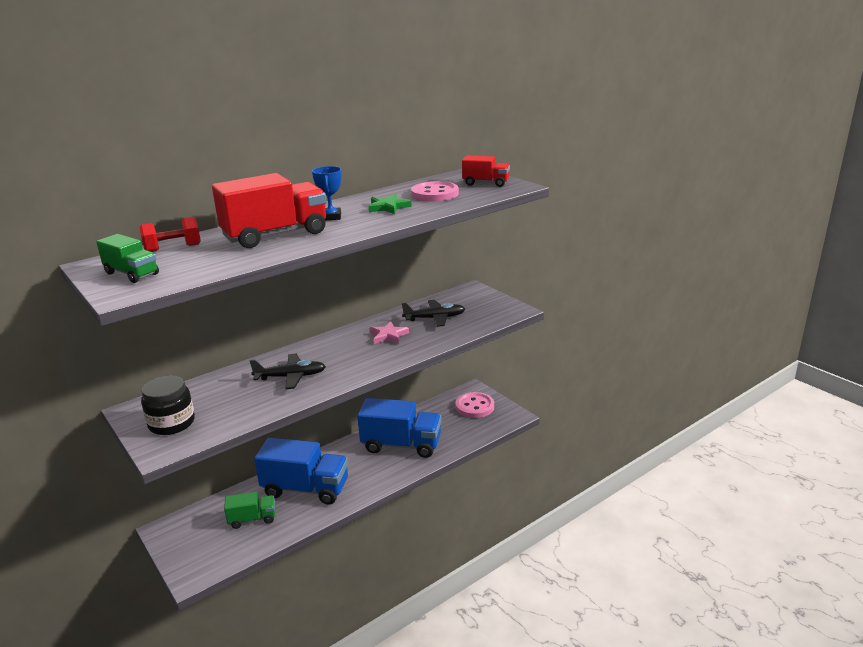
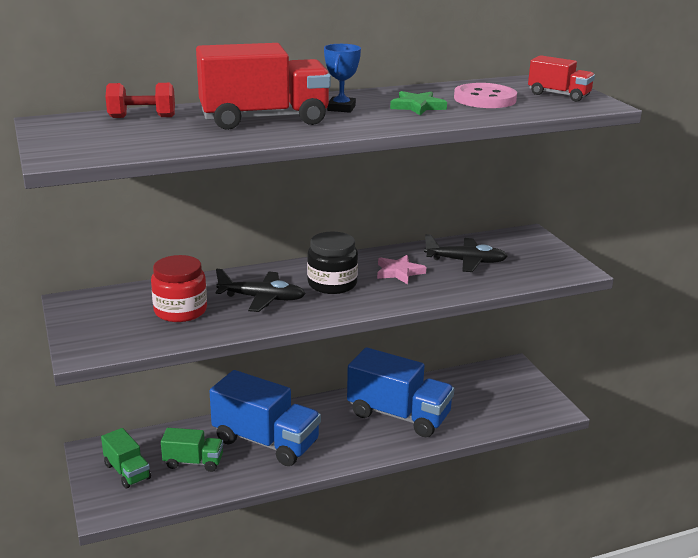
camera: 15 degrees right, 0 degrees up
(131, 274) = (82, 137): green truck -> green truck (127, 472)
(171, 423) = (108, 324): black jar -> black jar (332, 284)
(228, 400) = (180, 311): none -> red jar
(474, 406) = (508, 388): pink button -> none

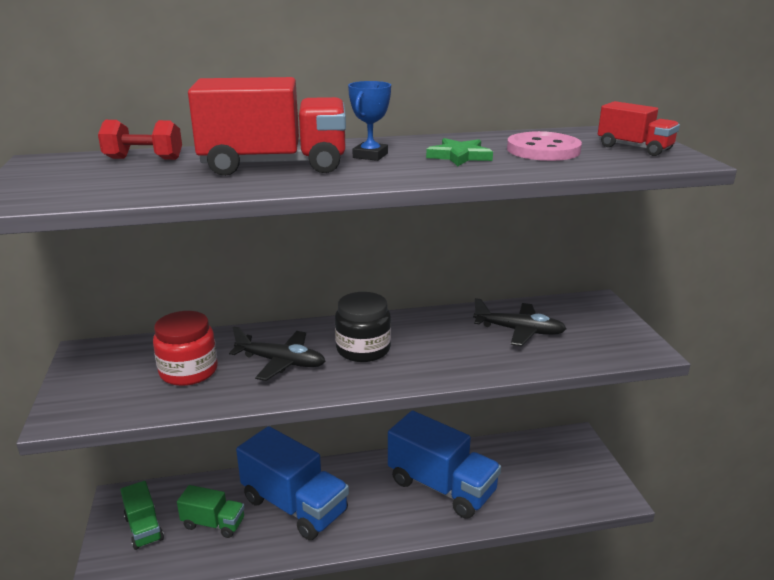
camera: 10 degrees right, 0 degrees up
(399, 272) = (441, 339): pink star -> none

